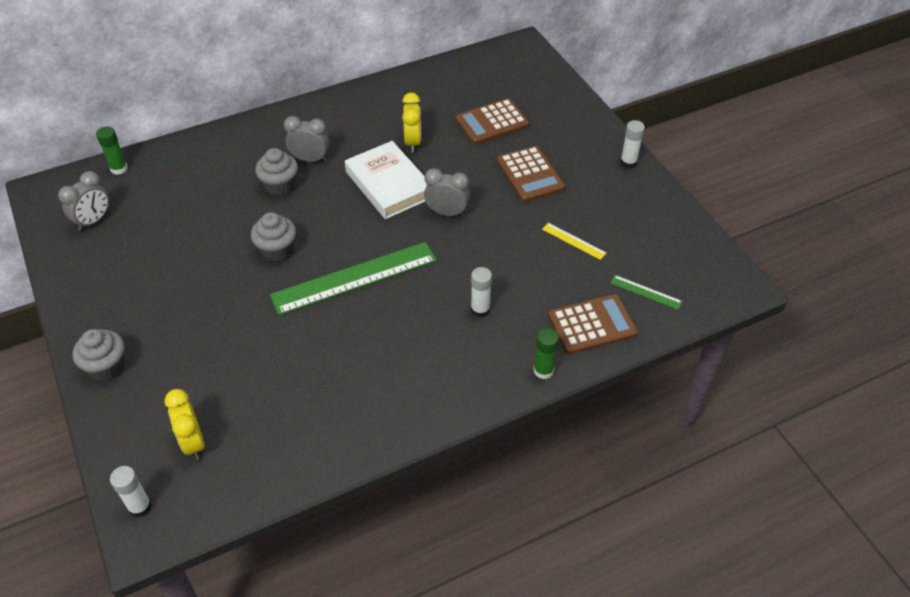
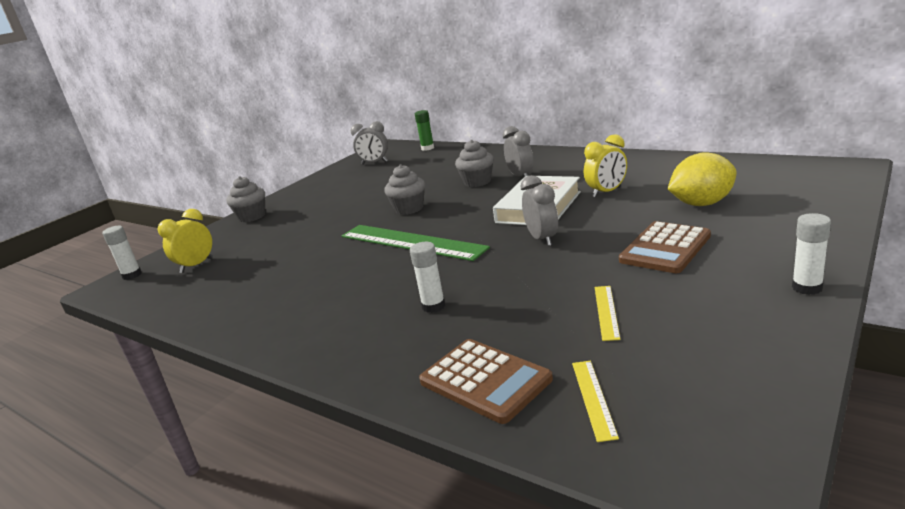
camera: 65 degrees right, 25 degrees down
(491, 122) = (701, 204): brown calculator -> yellow lemon
(543, 370) = (380, 378): green glue stick -> none
(646, 292) = (593, 398): green ruler -> yellow ruler

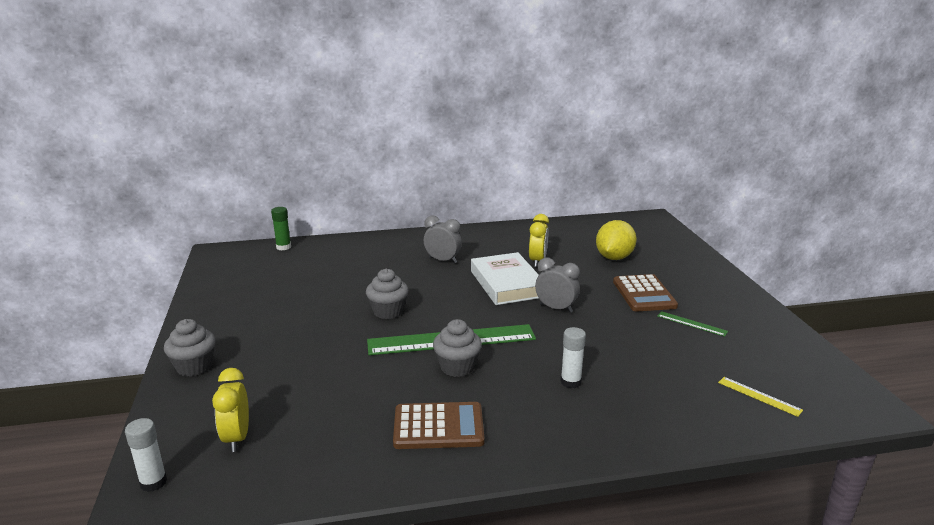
camera: 50 degrees left, 0 degrees up
(374, 163) = (245, 273): grey clock -> none
(477, 182) = (409, 272): grey cupcake -> grey cupcake (457, 367)
(485, 381) = (693, 413): brown calculator -> brown calculator (438, 427)
(606, 312) = (681, 345): yellow ruler -> none
(664, 294) = (692, 323): none -> green ruler
(807, 287) = (746, 298): white glue stick -> none

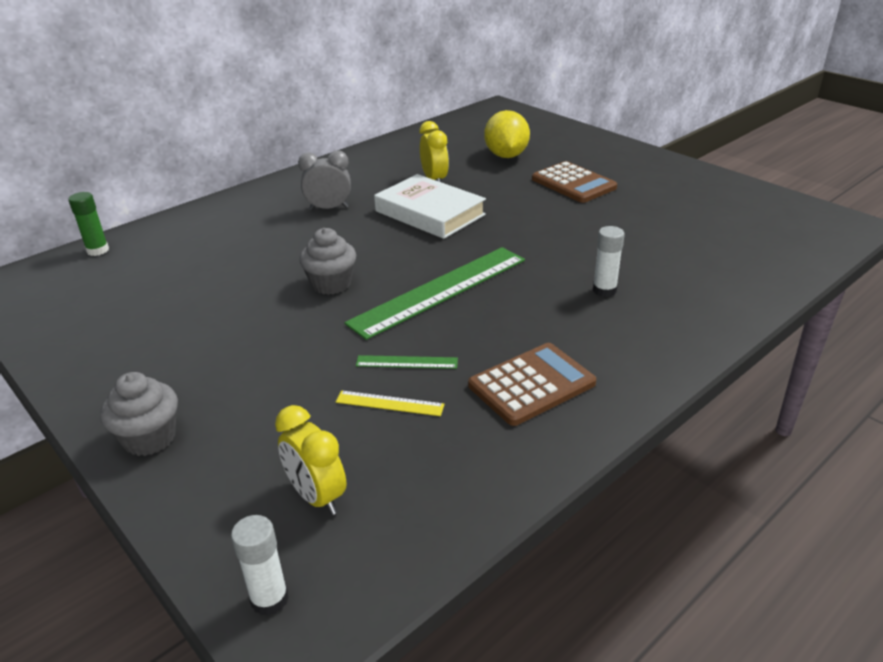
camera: 30 degrees left, 10 degrees up
(457, 367) = (479, 316): grey cupcake -> none
(556, 308) = (508, 223): grey clock -> none
(692, 323) = (645, 198): green ruler -> green ruler (407, 362)
(759, 396) = (766, 245): yellow ruler -> yellow ruler (389, 403)

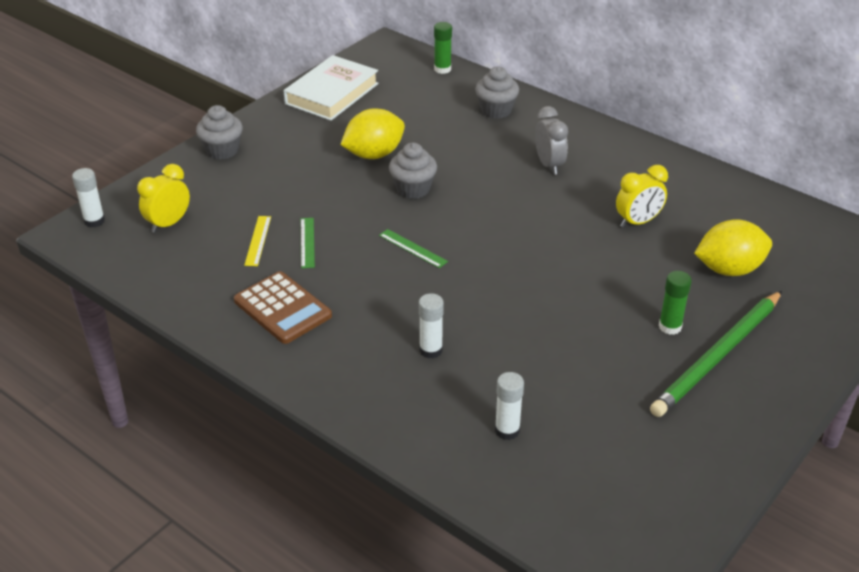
camera: 80 degrees right, 5 degrees up
(212, 226) = (496, 110): none -> grey cupcake
(246, 306) = (374, 154): none -> yellow lemon
(429, 213) = (559, 227): white book -> white book (331, 93)
(439, 290) = (412, 248): green ruler -> green ruler, size x0.43
(573, 183) = (670, 327): brown calculator -> green glue stick
(608, 171) = (717, 356): none -> green pencil
(707, 260) = (507, 430): none -> white glue stick

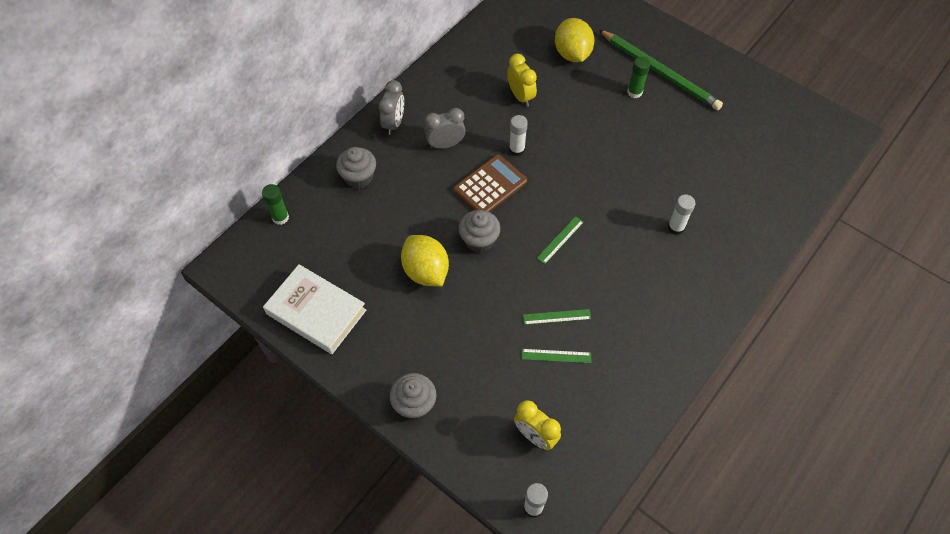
camera: 90 degrees left, 20 degrees up
(258, 240) = (556, 356): yellow ruler -> green ruler
(282, 308) = (642, 328): brown calculator -> brown calculator (490, 186)
(507, 430) = (744, 185): white glue stick -> white glue stick (517, 150)
(575, 130) = (394, 123): none -> grey clock

